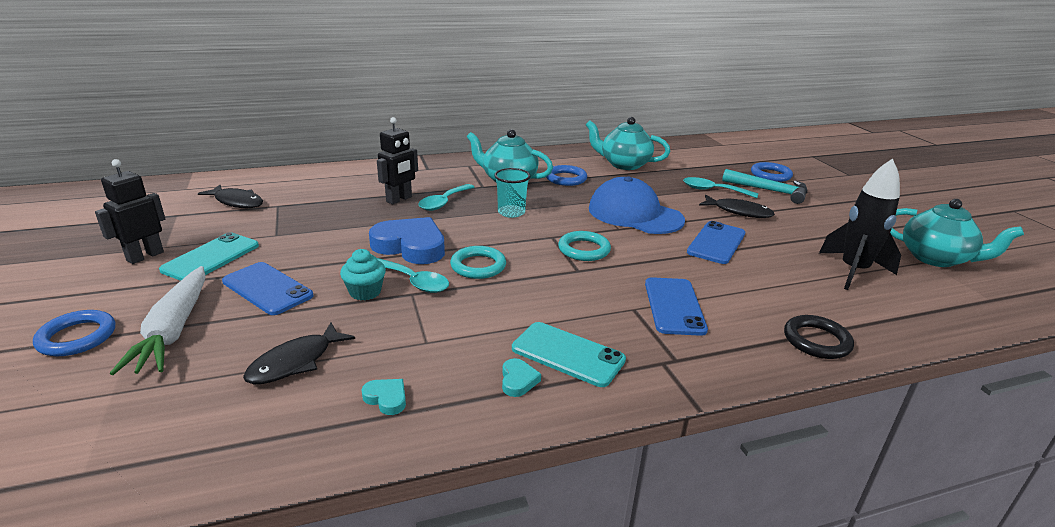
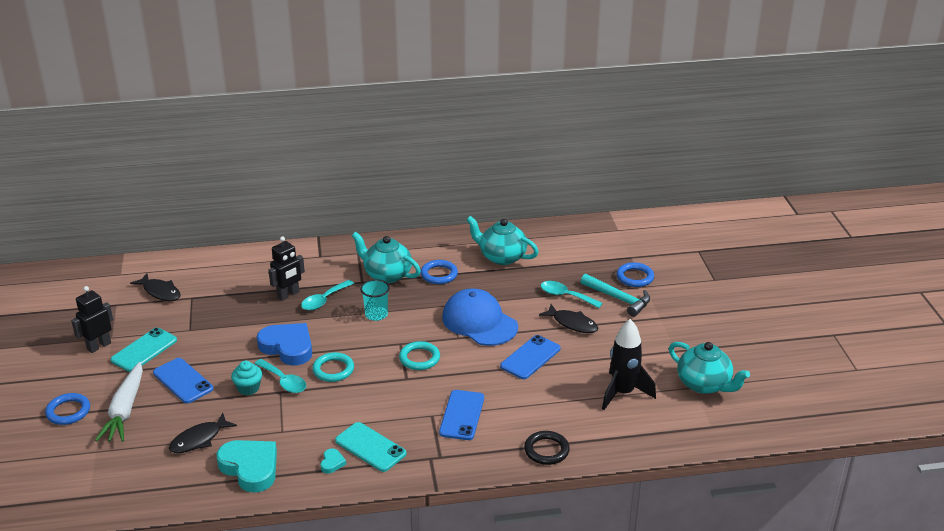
camera: 10 degrees right, 5 degrees up
(386, 398) = (250, 468): turquoise heart -> turquoise heart, size x2.33

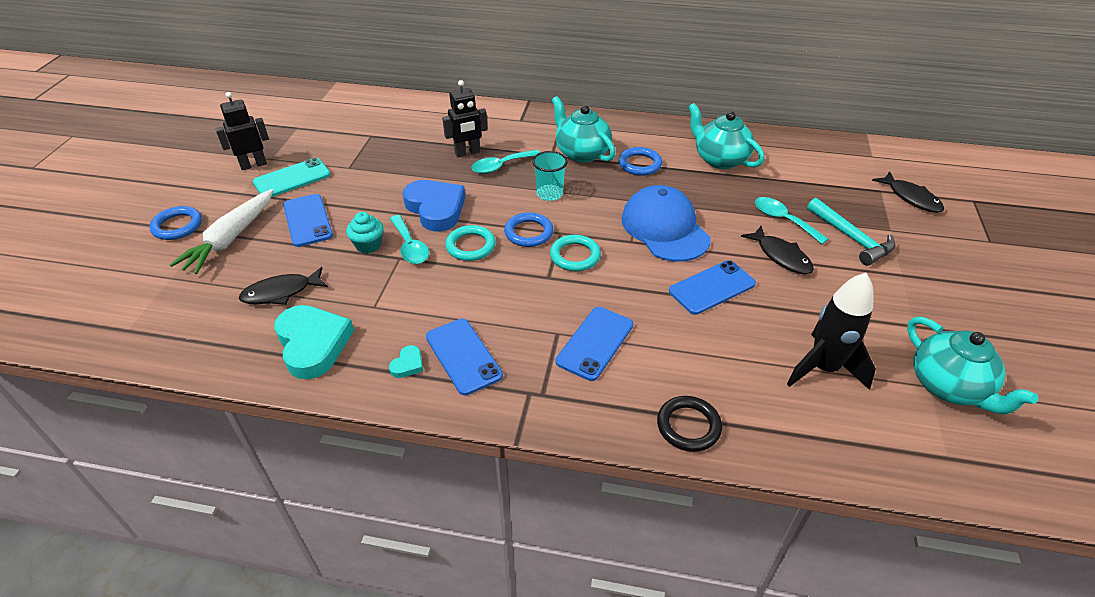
camera: 20 degrees right, 10 degrees up
(160, 292) = (345, 124): black fish -> black fish (911, 198)
(370, 447) = (463, 356): turquoise phone -> blue phone
(635, 277) = (880, 216): blue ring -> blue ring (528, 233)

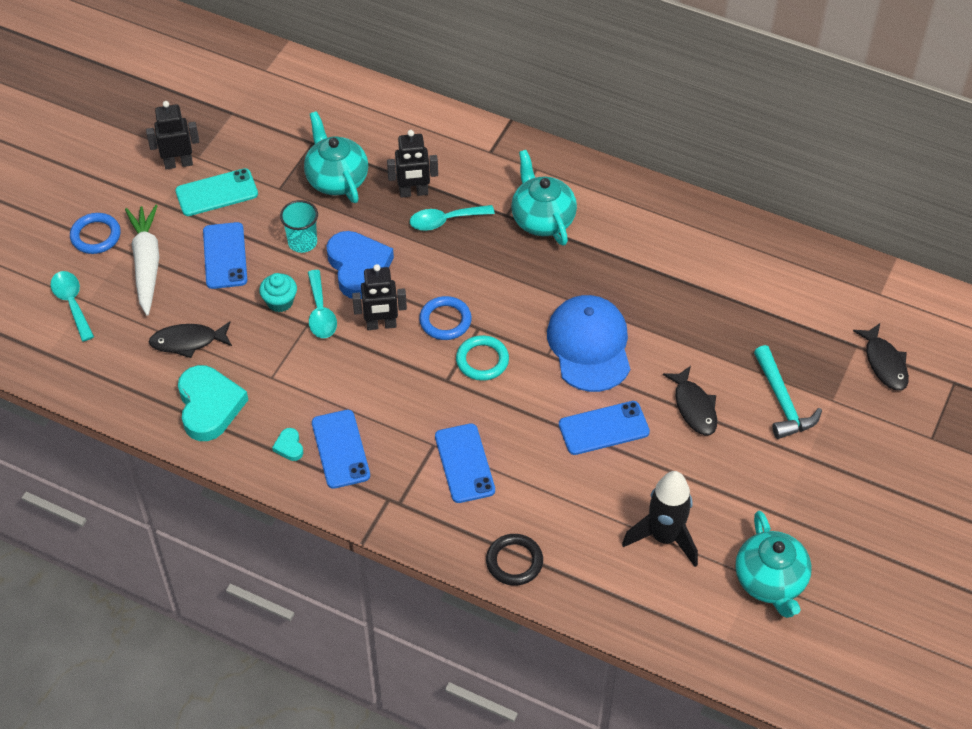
camera: 15 degrees right, 10 degrees up
(231, 238) = (146, 264): white carrot -> white carrot turned 135 degrees clockwise
(408, 364) = (289, 446): turquoise heart -> turquoise heart turned 120 degrees clockwise
(470, 246) = (381, 325): turquoise ring -> black robot
(549, 194) = (485, 272): turquoise cup -> turquoise cup (302, 242)
(595, 343) = (465, 463): blue phone -> blue phone turned 60 degrees counterclockwise
(639, 164) = (601, 250): blue ring -> none
(720, 159) = (697, 262): turquoise teapot -> turquoise teapot (336, 179)
(783, 220) = (722, 362): turquoise spoon -> turquoise spoon (72, 303)

